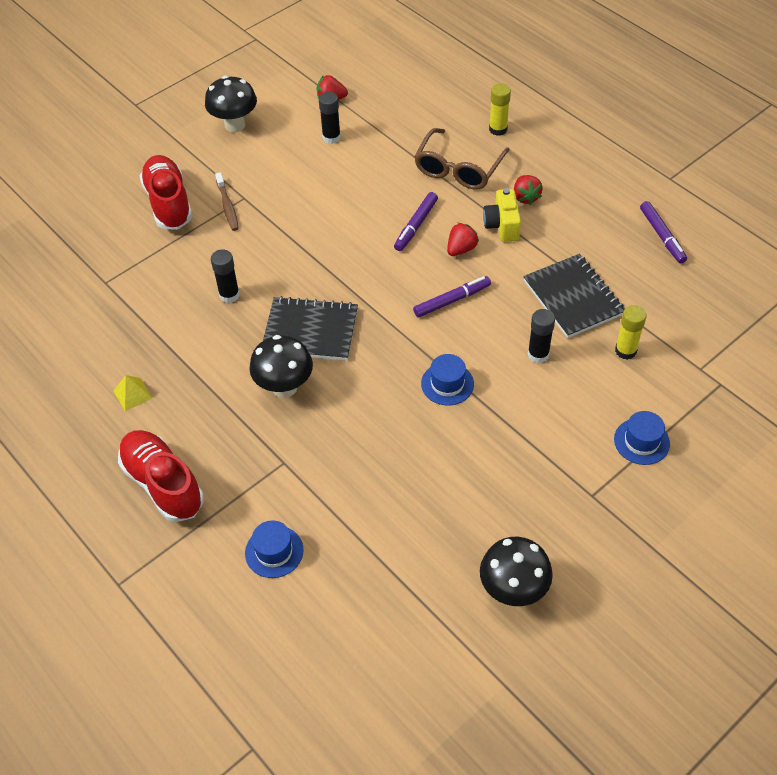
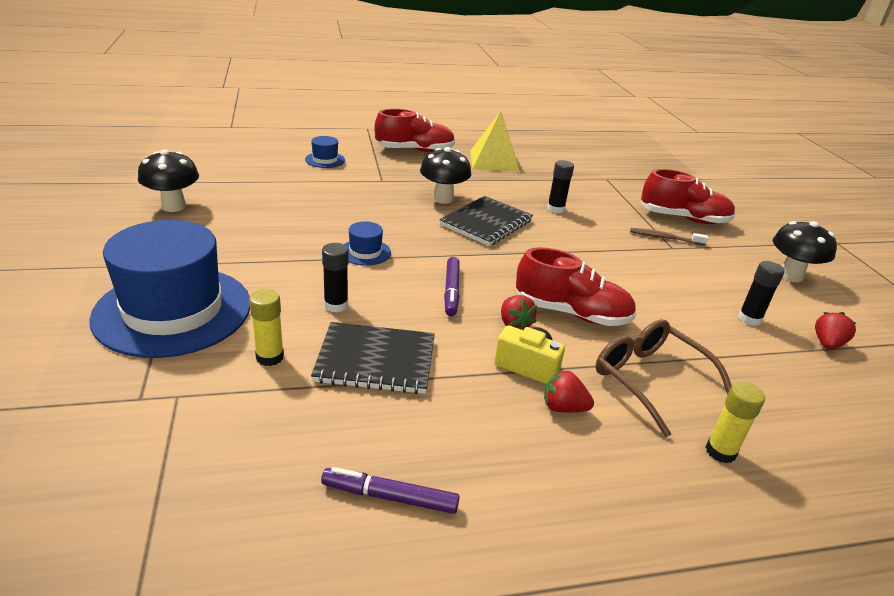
camera: 115 degrees right, 20 degrees down
(132, 394) = (494, 161): yellow pyramid -> yellow pyramid, size x2.19
(416, 225) = (571, 313): purple marker -> red shoe
(641, 441) = (173, 310): blue hat -> blue hat, size x2.46

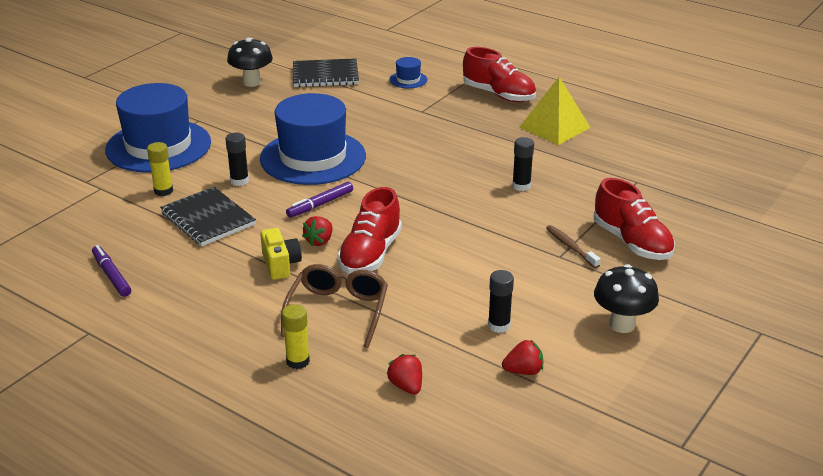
camera: 50 degrees right, 0 degrees up
(365, 252) = (313, 157): blue hat -> blue hat, size x2.46
(443, 199) = (441, 142): black mushroom -> none
(486, 223) = (437, 173): black notebook -> black notebook (325, 75)
(563, 407) = (257, 293): red strawberry -> red strawberry (406, 386)
(571, 313) = (370, 254): red shoe -> red shoe turned 45 degrees clockwise

